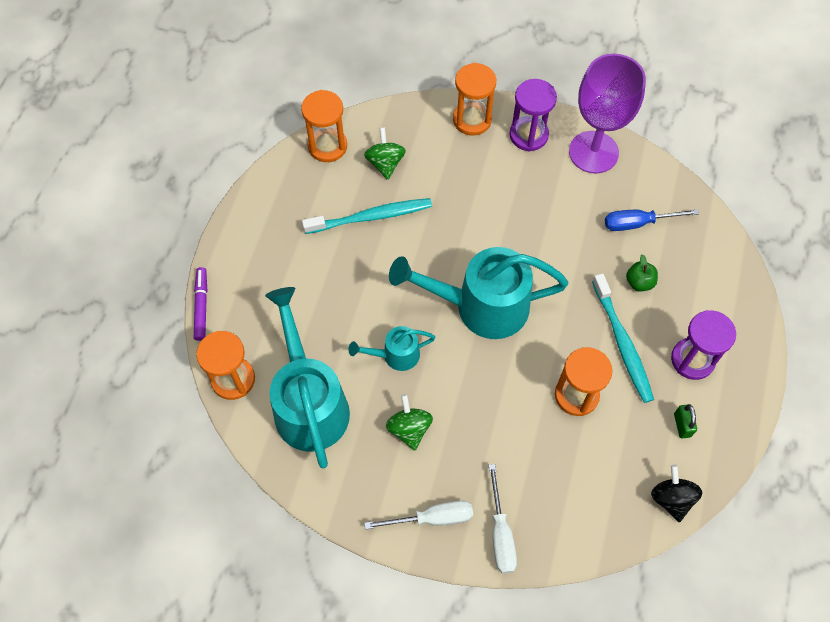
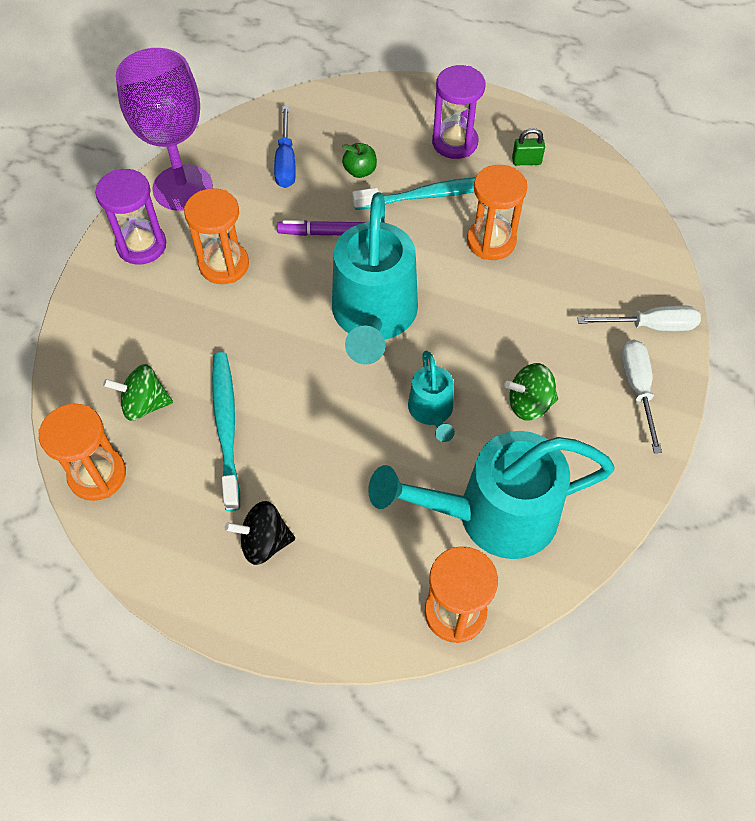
camera: 85 degrees left, 5 degrees down
(201, 306) = (336, 657): purple marker -> purple marker (322, 233)
(472, 120) = (102, 301): orange hourglass -> orange hourglass (224, 265)
(671, 498) = (604, 180): black spinning top -> black spinning top (264, 542)

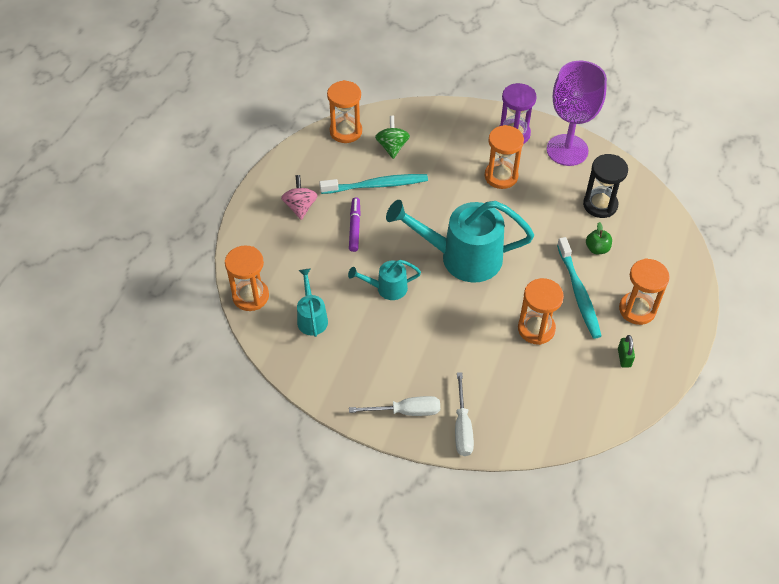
camera: 90 degrees right, 5 degrees down
(264, 542) = (300, 207): black spinning top -> pink spinning top
(286, 162) = (600, 205): blue screwdriver -> black hourglass
(322, 233) = (534, 228): purple marker -> purple marker (354, 227)
(454, 142) = (637, 309): purple hourglass -> orange hourglass
(491, 515) = (311, 317): turquoise watering can -> turquoise watering can, size x0.49
(529, 404) = (393, 343): green spinning top -> none

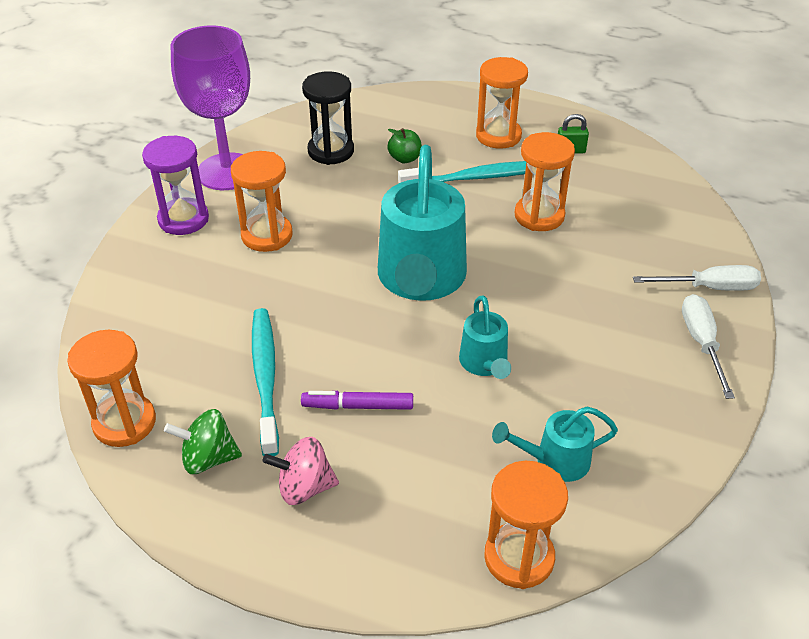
camera: 90 degrees left, 10 degrees down
(392, 147) = (179, 357): green spinning top -> green spinning top (208, 458)

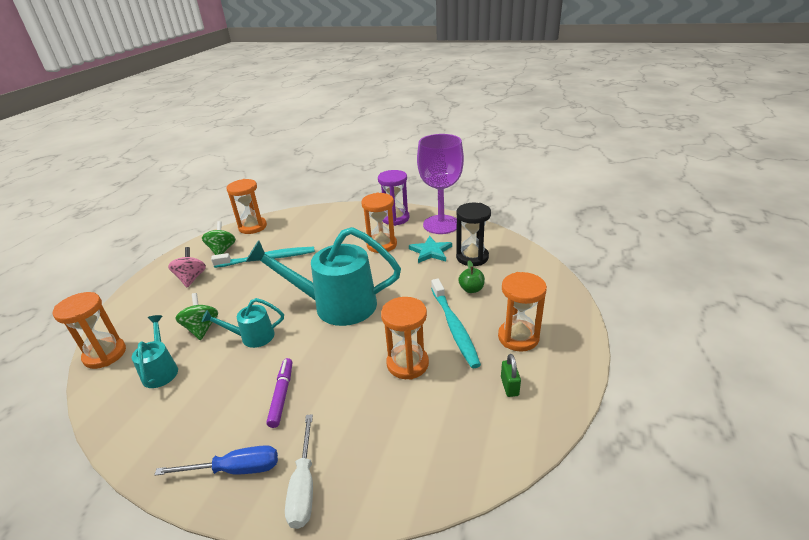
camera: 90 degrees right, 10 degrees down
(304, 186) = (431, 251): none -> turquoise star
(358, 406) = (237, 289): purple marker -> purple marker (282, 395)
(459, 432) = (202, 328): none -> green spinning top
(701, 343) = (235, 469): white screwdriver -> blue screwdriver

